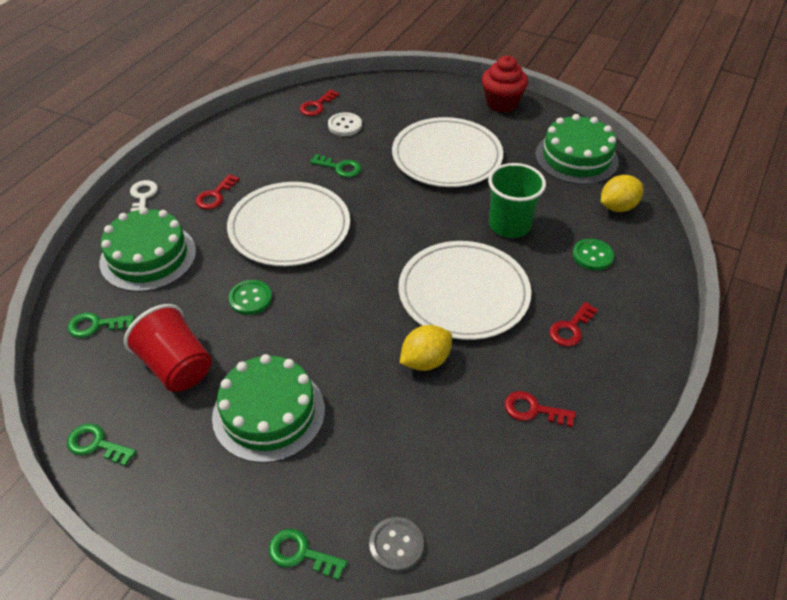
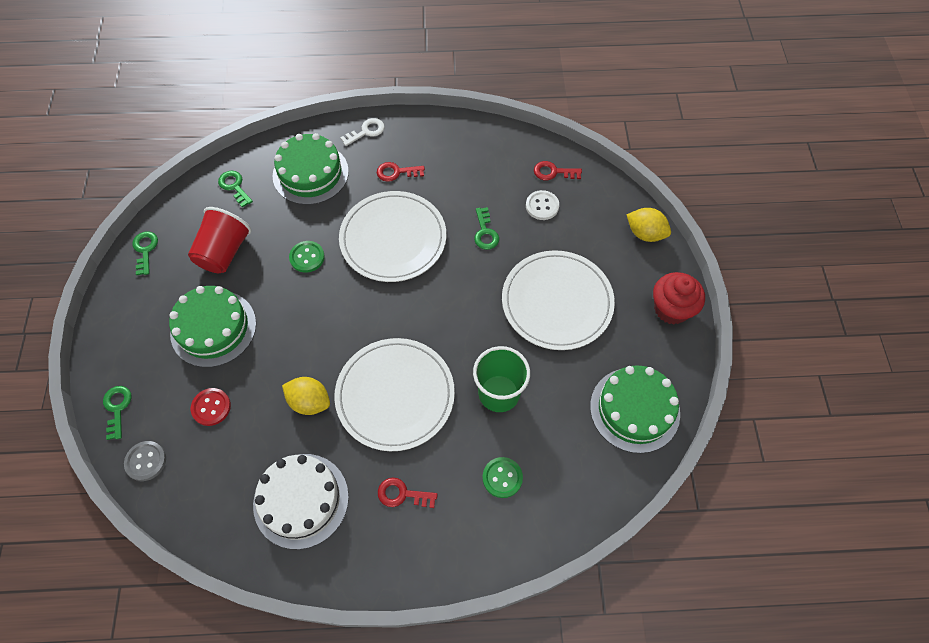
camera: 60 degrees right, 15 degrees up
(370, 451) = (211, 407): none -> red button
(533, 410) = (301, 500): red key -> white cake
(617, 207) = (585, 474): yellow lemon -> yellow lemon (645, 233)

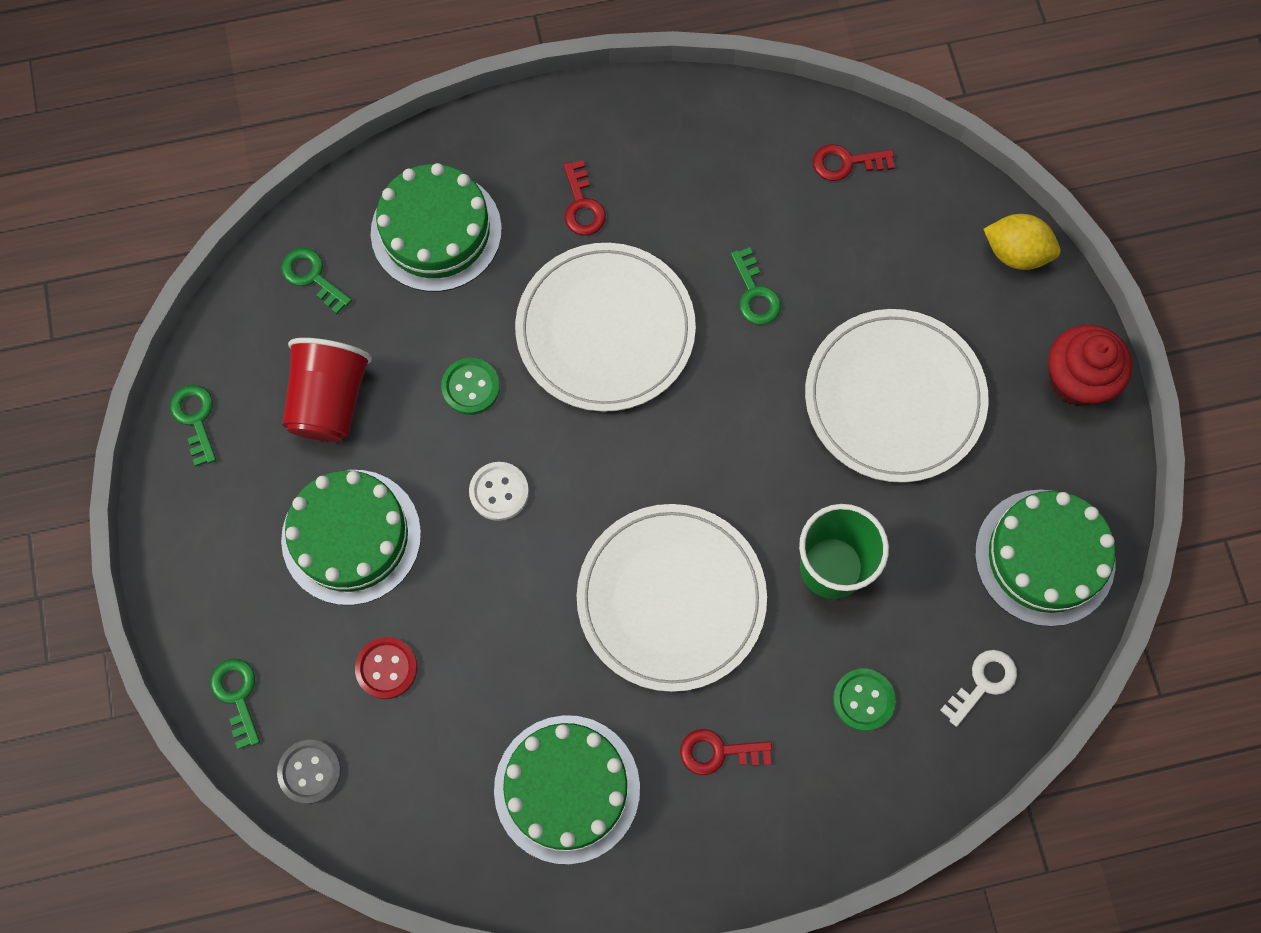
camera: 10 degrees left, 10 degrees up
(301, 500) = (567, 789): white cake -> green cake
(309, 402) = (539, 632): yellow lemon -> none
(366, 131) = (511, 134): white key -> white key (983, 683)
(396, 172) = (582, 205): red key -> red key turned 90 degrees counterclockwise
(542, 206) = (839, 229): white button -> white button (499, 492)

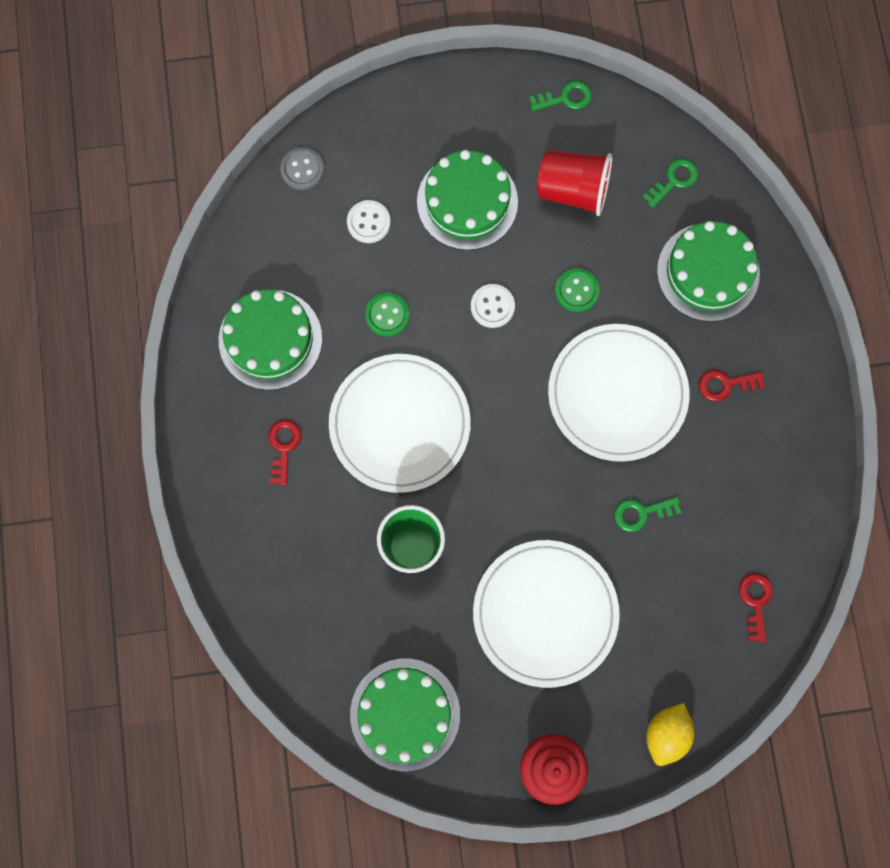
camera: 95 degrees right, 5 degrees up
(237, 696) = (360, 124): green key -> none
(386, 668) = (368, 222): red button -> white button
(863, 700) = (309, 557): green button -> green button (387, 315)
(983, 683) = (312, 649): white key -> none

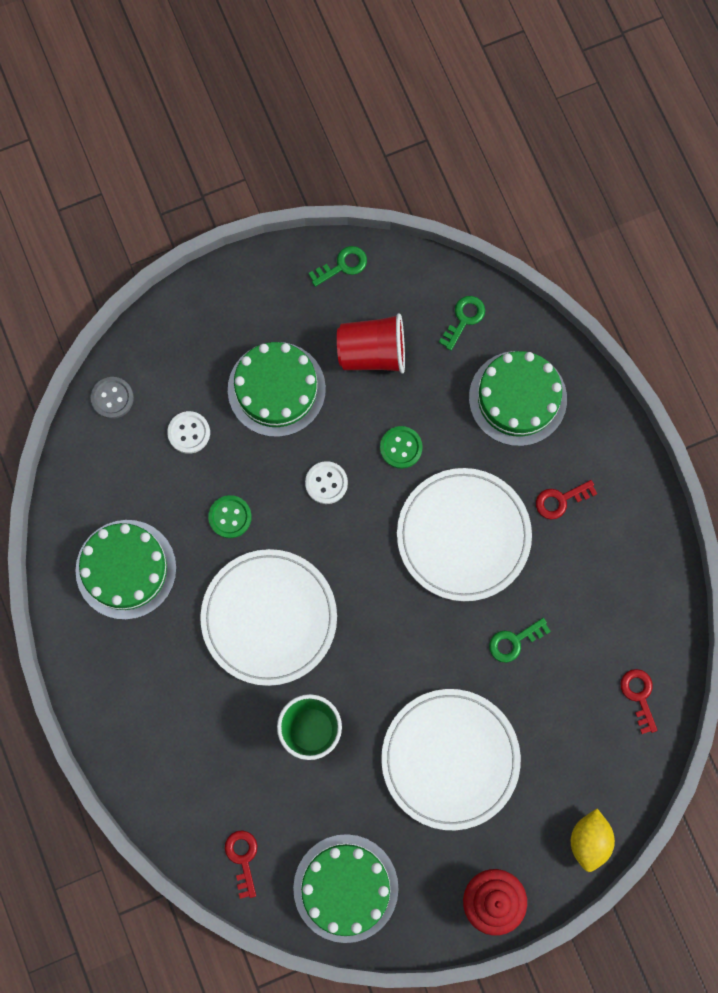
camera: 15 degrees left, 0 degrees up
(283, 447) = (166, 668): red key -> red key (242, 858)

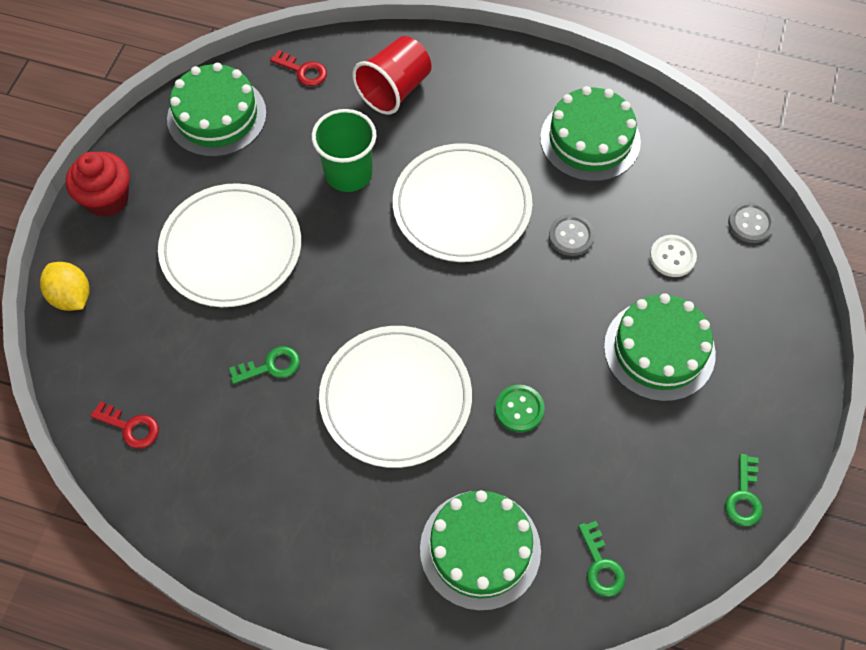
camera: 130 degrees right, 15 degrees down
(230, 517) = (571, 236): green button -> grey button
(326, 483) = (538, 326): white button -> none
(372, 352) = (631, 455): red cup -> red cup (394, 90)
(514, 641) = (271, 366): green key -> green key turned 60 degrees clockwise
(560, 500) = (352, 506): red key -> none

